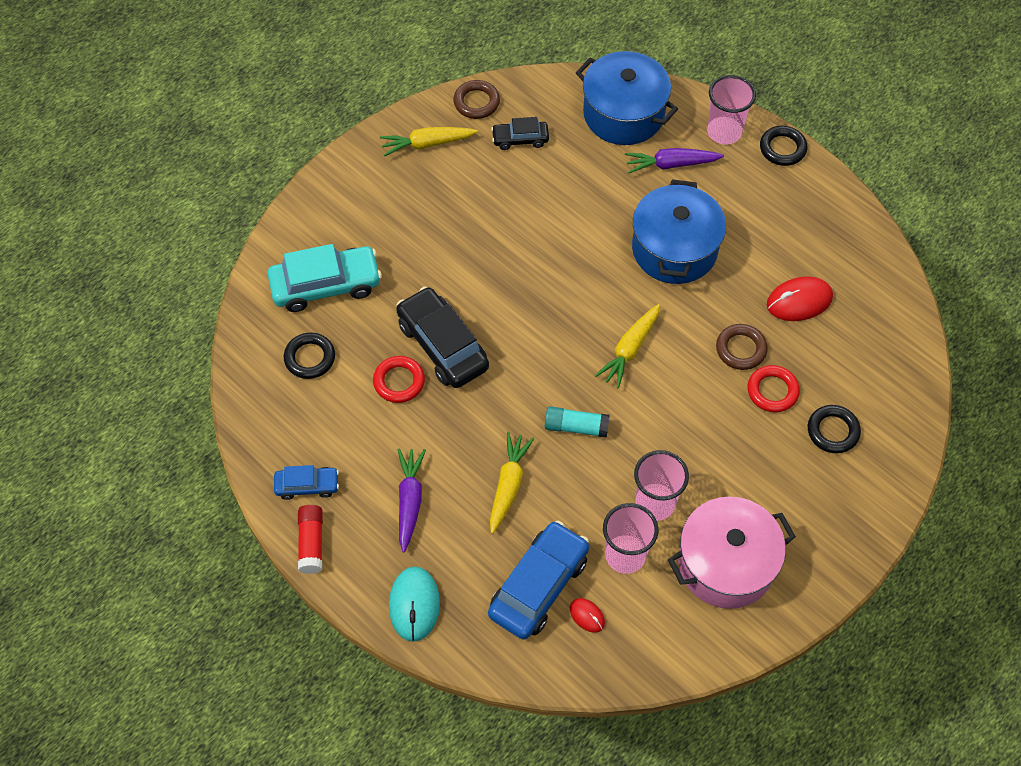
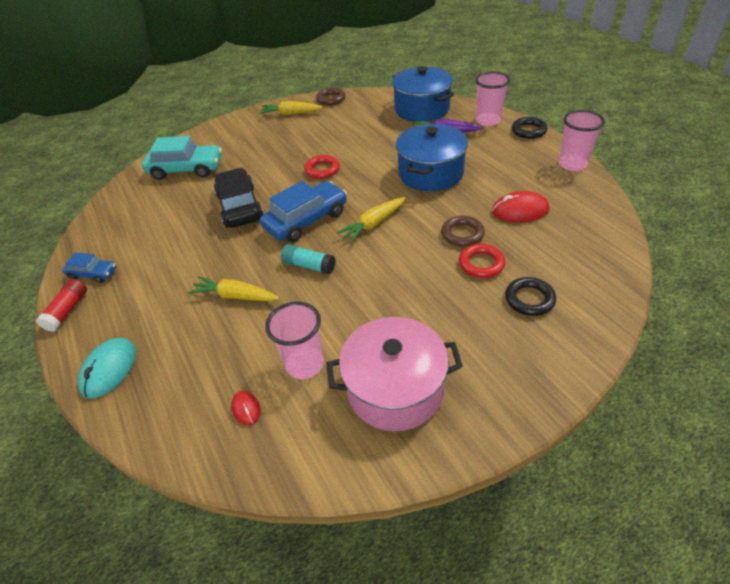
camera: 20 degrees right, 15 degrees down
(310, 358) = (150, 203): black ring -> none
(399, 381) = (198, 222): red ring -> red ring (322, 169)
(409, 501) = (156, 295): purple carrot -> none
(508, 485) = (236, 296): yellow carrot -> yellow carrot turned 105 degrees counterclockwise
(520, 139) = (349, 115): black car -> none
(538, 586) = (217, 375): blue car -> blue car (306, 220)
(655, 503) = (349, 328): pink cup -> pink cup (572, 164)

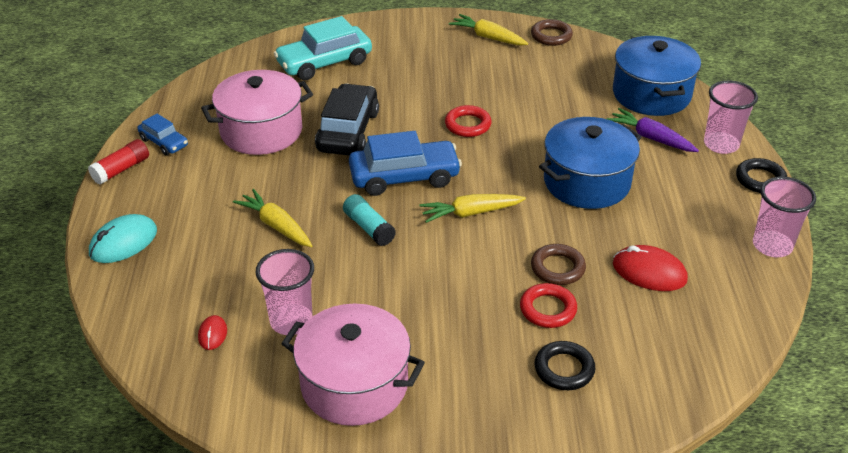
camera: 25 degrees right, 5 degrees down
(171, 233) = (261, 131): none -> pink pot
(186, 169) = (324, 63): turquoise car -> turquoise car turned 120 degrees clockwise

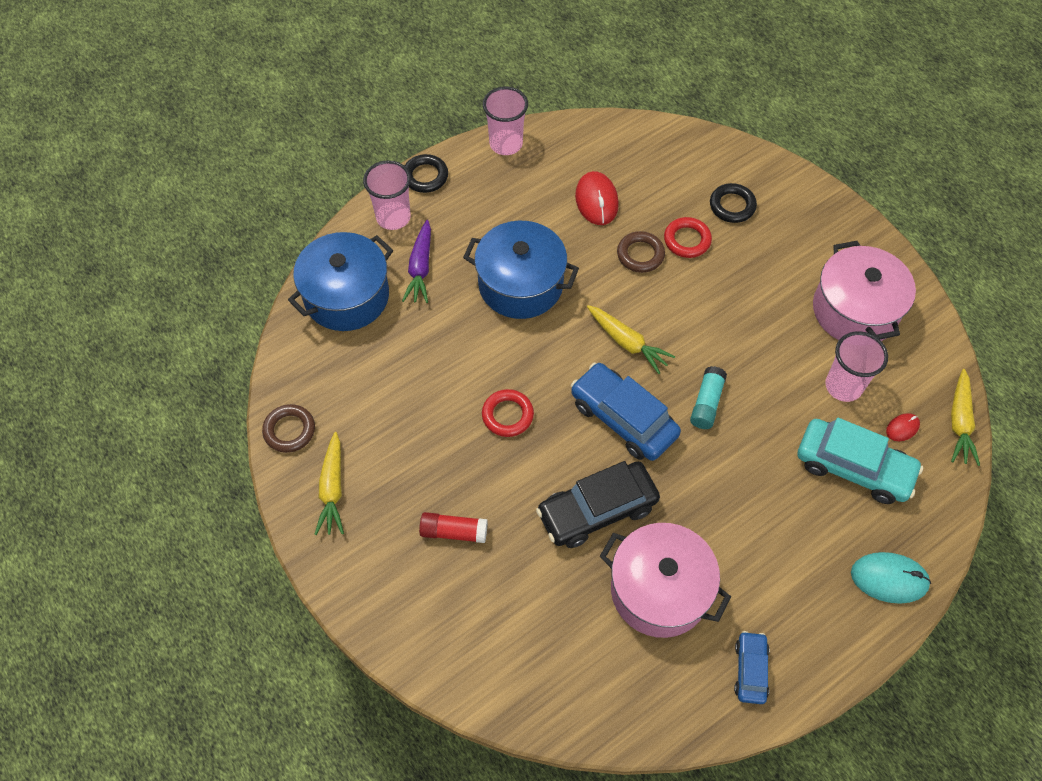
camera: 125 degrees left, 20 degrees up
(121, 169) = (817, 673): red glue stick -> red glue stick (453, 532)
(276, 226) = (765, 473): yellow carrot -> yellow carrot (959, 422)
(324, 63) = (499, 622): turquoise car -> turquoise car (853, 467)

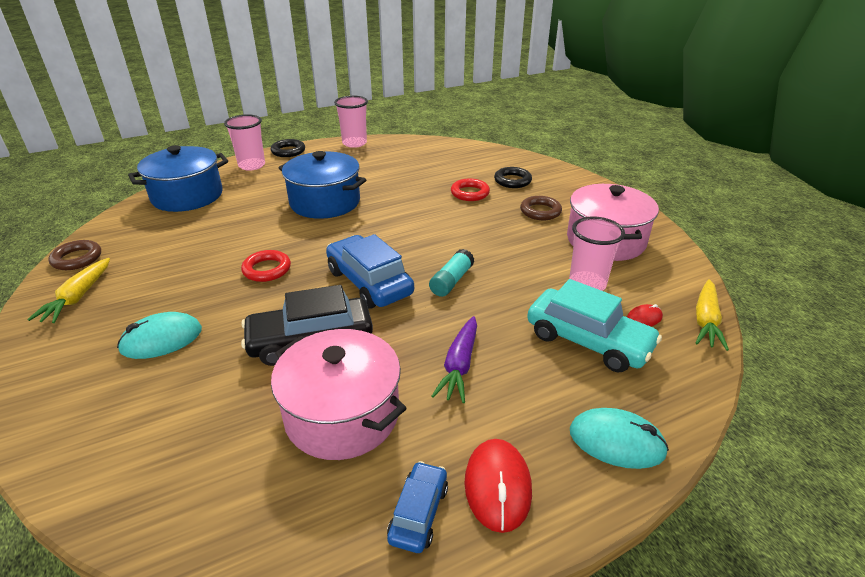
camera: 10 degrees right, 25 degrees down
(420, 267) = (254, 188): purple carrot -> purple carrot (459, 365)
(453, 532) = (161, 339): red glue stick -> turquoise mouse
(596, 200) = (407, 170): red mouse -> red mouse (497, 486)
(627, 342) = (395, 239): yellow carrot -> none
(640, 254) = (429, 197): brown ring -> brown ring (540, 211)

